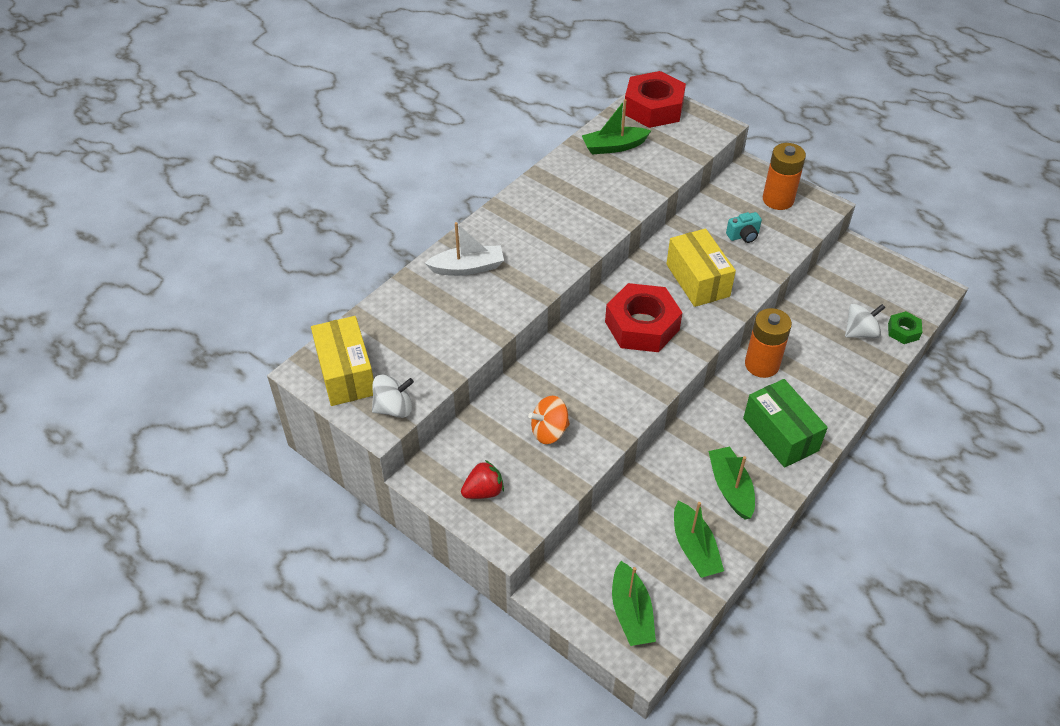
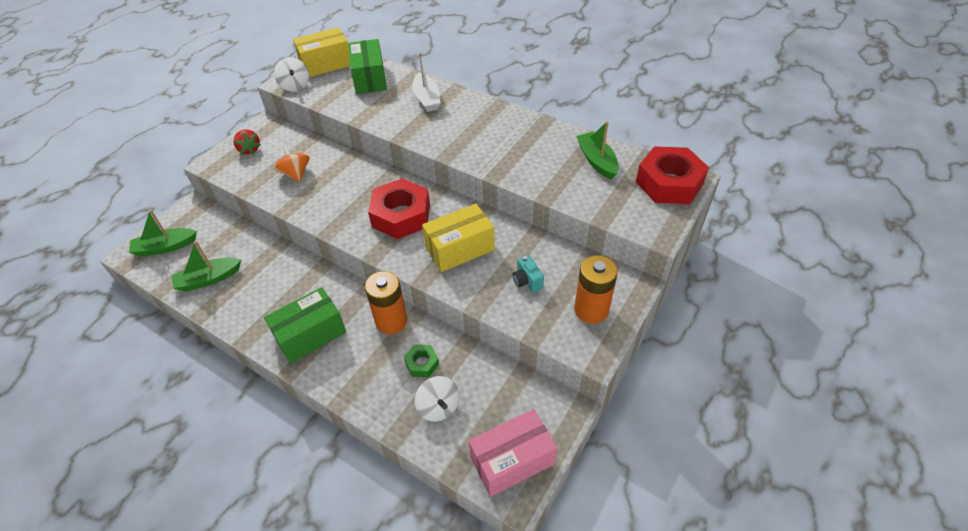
camera: 85 degrees right, 0 degrees up
(401, 323) = (370, 78): none -> green box
(730, 488) = (259, 300): green boat -> none
(903, 331) = (443, 450): green nut -> green nut (422, 363)
(906, 288) = (512, 460): none -> pink box

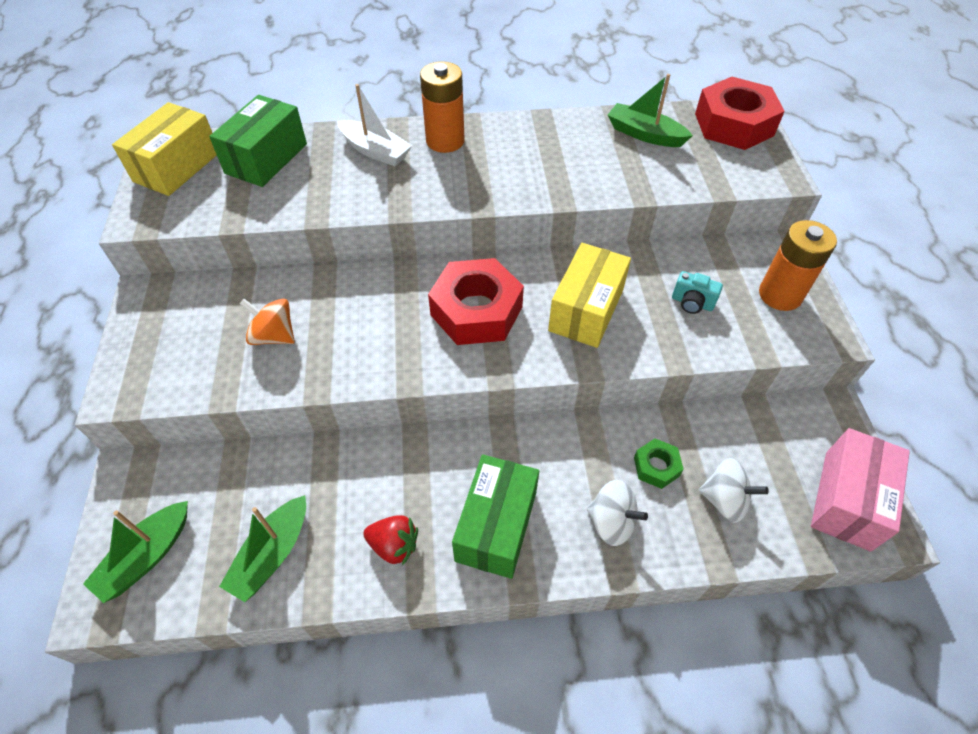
camera: 40 degrees left, 5 degrees up
(249, 149) = (161, 341): red strawberry -> red strawberry (394, 545)
(295, 86) = (163, 215): white spinning top -> white spinning top (611, 522)
(370, 78) = (266, 158): green box -> green box turned 75 degrees clockwise
(391, 321) = (571, 444): orange battery -> orange battery (445, 141)

